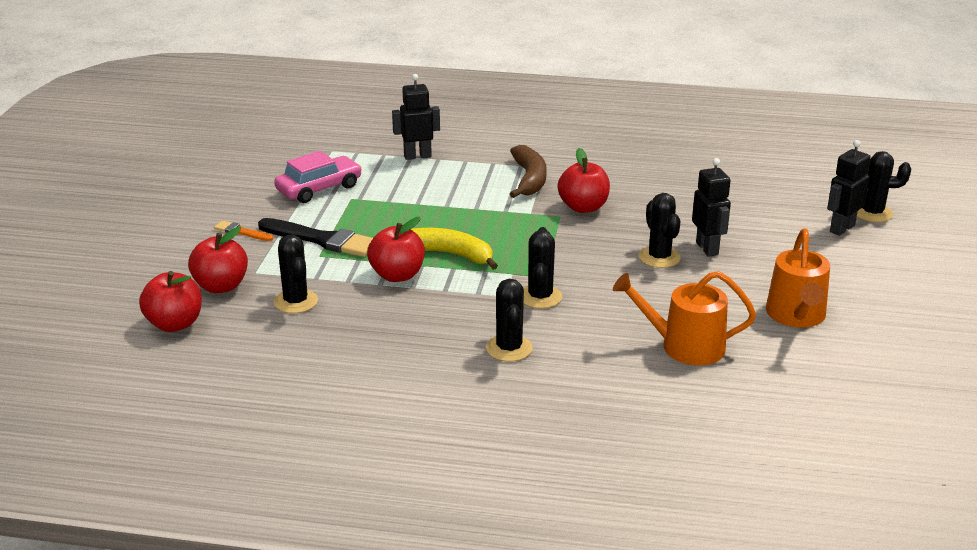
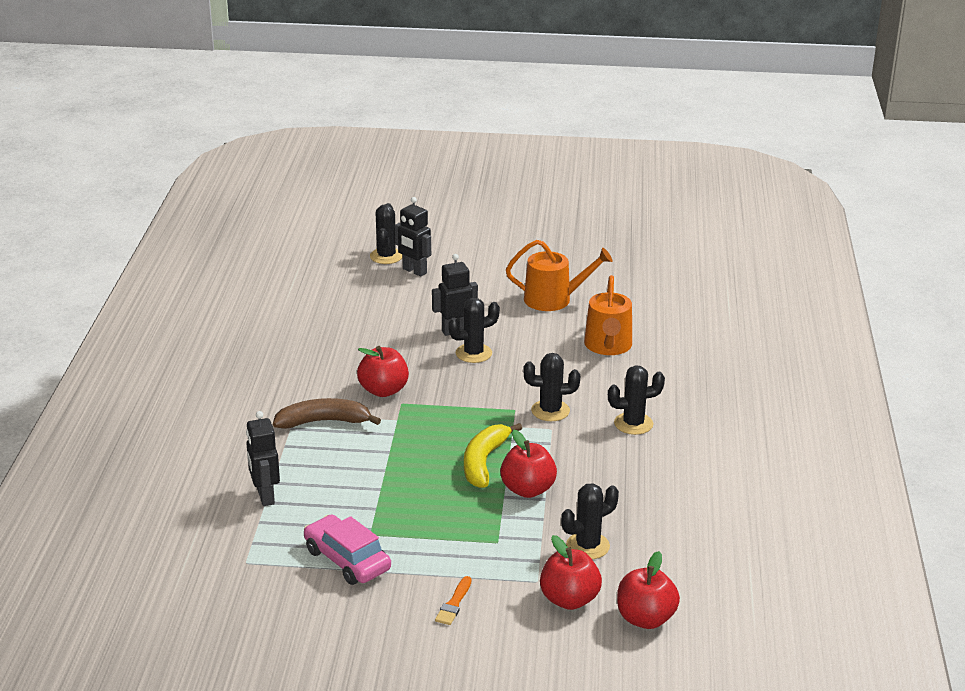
camera: 95 degrees left, 0 degrees up
(321, 240) = (464, 544): black brush -> none

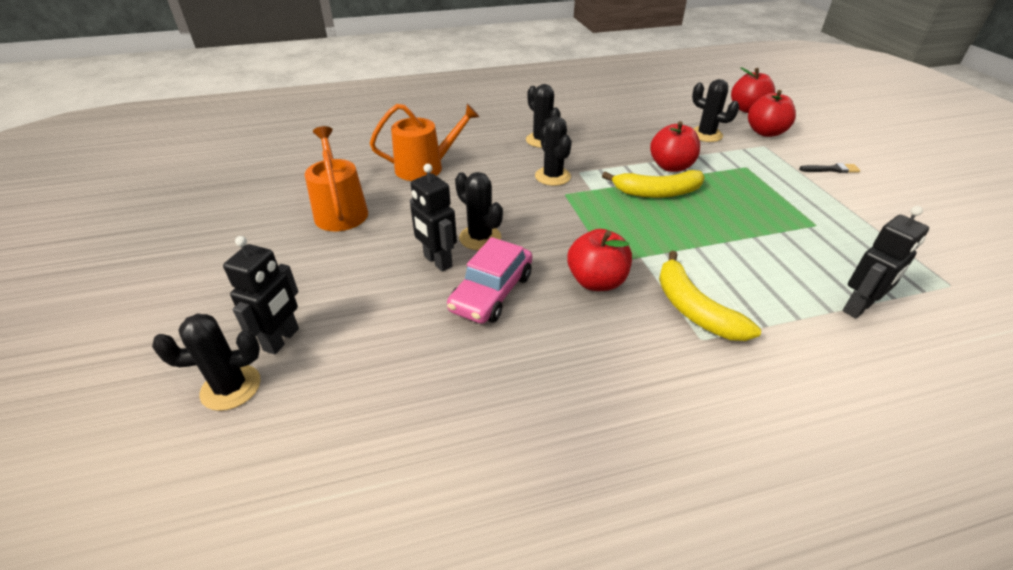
camera: 110 degrees left, 10 degrees up
(324, 421) = (693, 309): brown banana -> yellow banana
(347, 560) = (861, 227): pink car -> pink car (491, 292)
(454, 603) = (831, 169): orange brush -> black brush

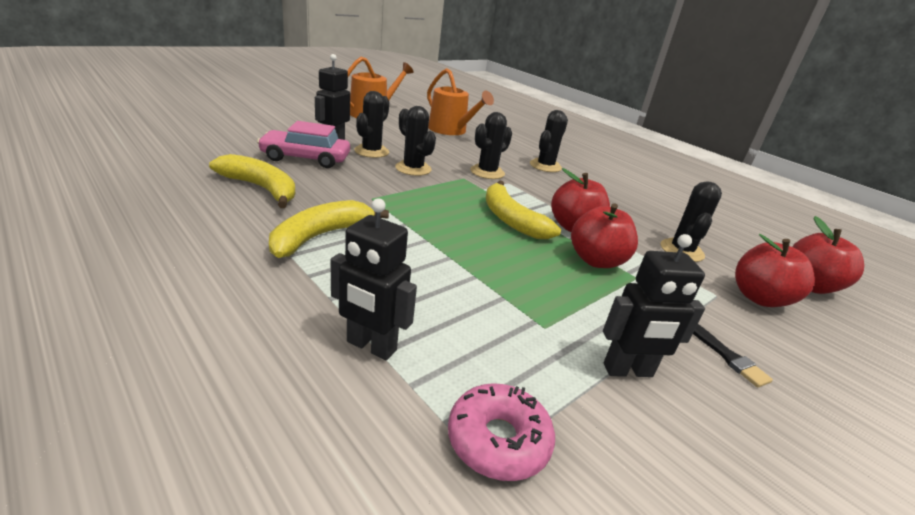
camera: 60 degrees right, 10 degrees down
(231, 387) = (197, 108): black cactus -> black cactus (413, 168)
(282, 339) = (238, 113): black robot -> black robot (628, 371)
(579, 338) = (261, 188): none -> yellow banana
(596, 281) = (339, 193): red apple -> red apple (596, 260)
(932, 275) = (498, 440): none -> pink donut

